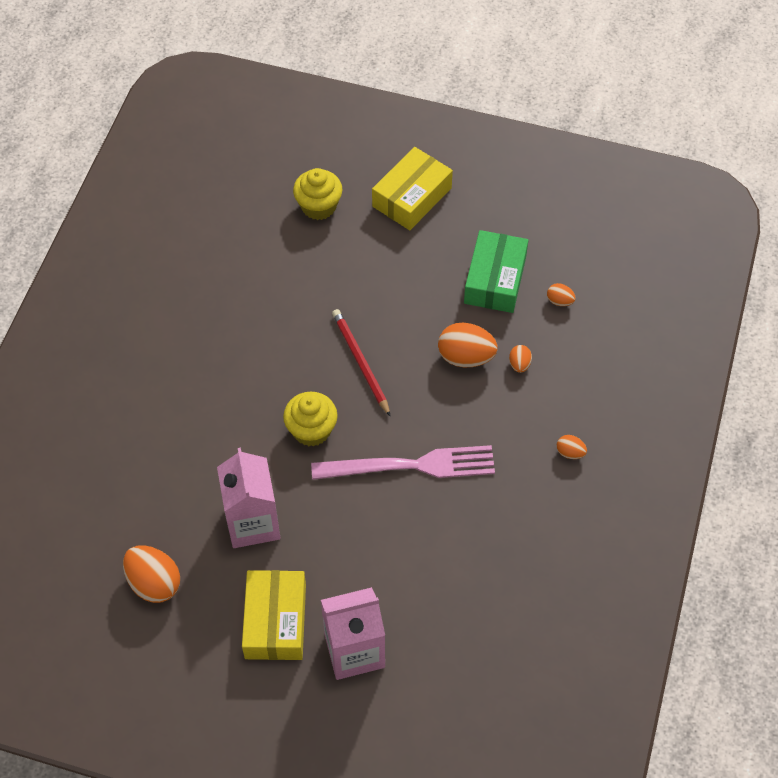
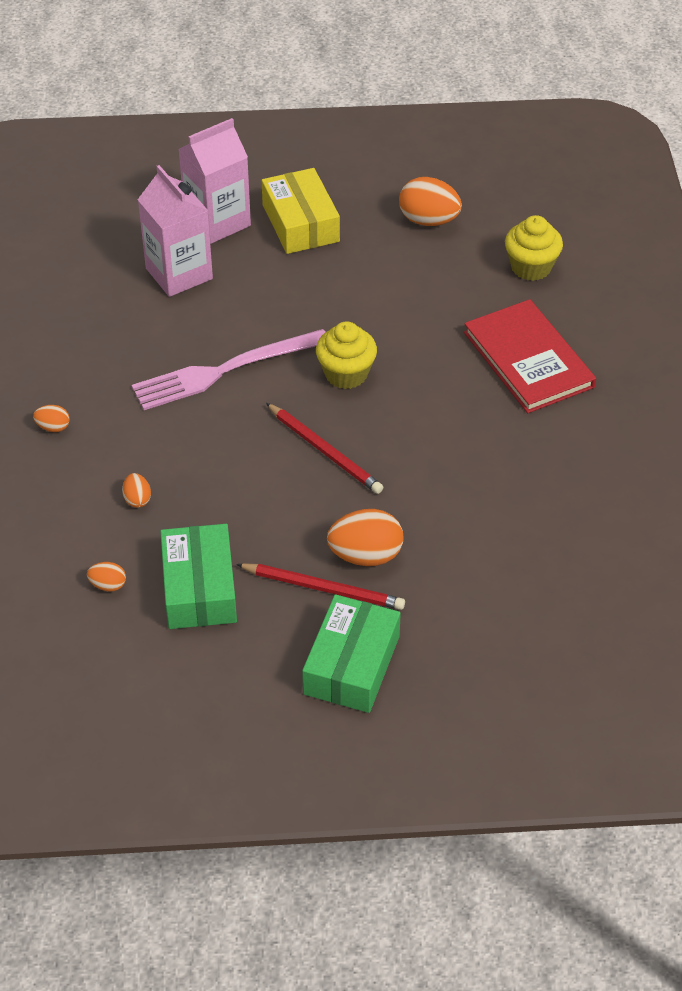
camera: 160 degrees right, 10 degrees down
(157, 396) = (528, 360): none -> red book
(252, 522) = (363, 285): pink carton -> pink carton (179, 274)
(318, 206) = (469, 615): yellow cupcake -> yellow cupcake (531, 267)
(408, 254) = (323, 588): none -> red pencil
(412, 197) = (351, 665): yellow box -> green box
(466, 357) = (204, 490): orange egg -> orange egg (365, 555)

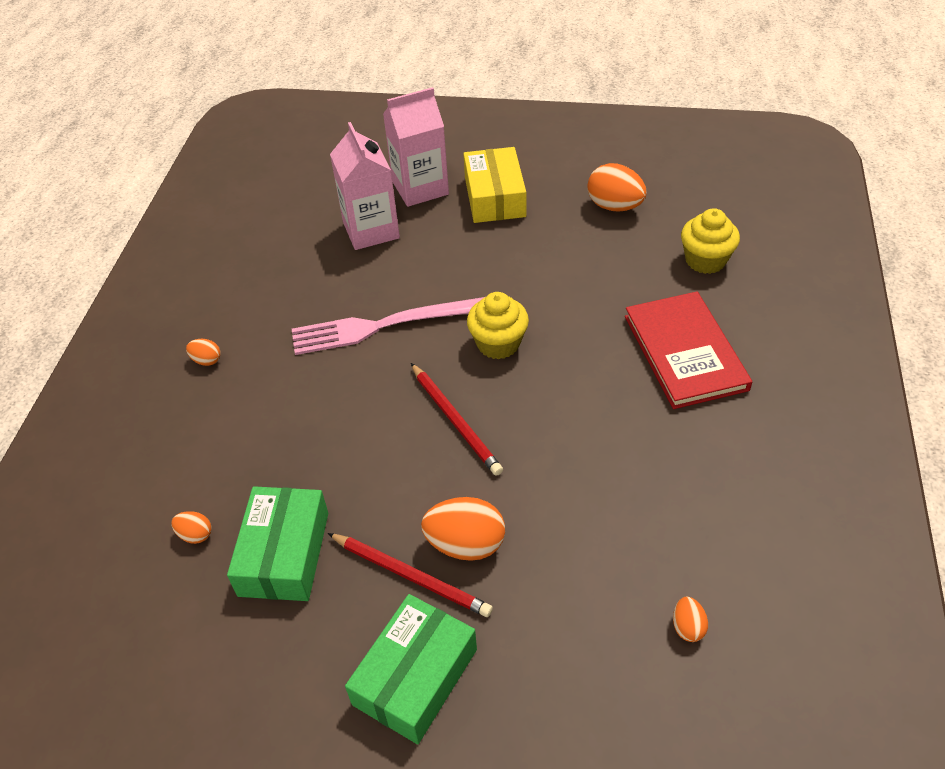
camera: 15 degrees right, 0 degrees up
(137, 499) = (257, 445): orange egg -> orange egg (687, 627)

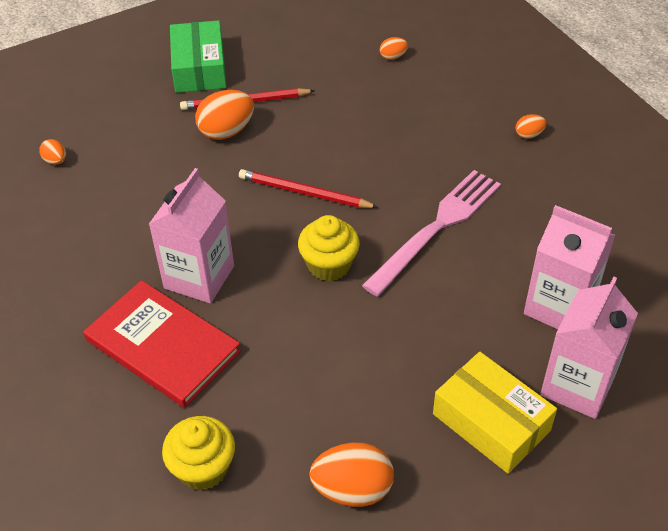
camera: 140 degrees right, 0 degrees up
(284, 553) = (331, 75): green box -> none
(615, 393) = (199, 277): none -> pink carton

